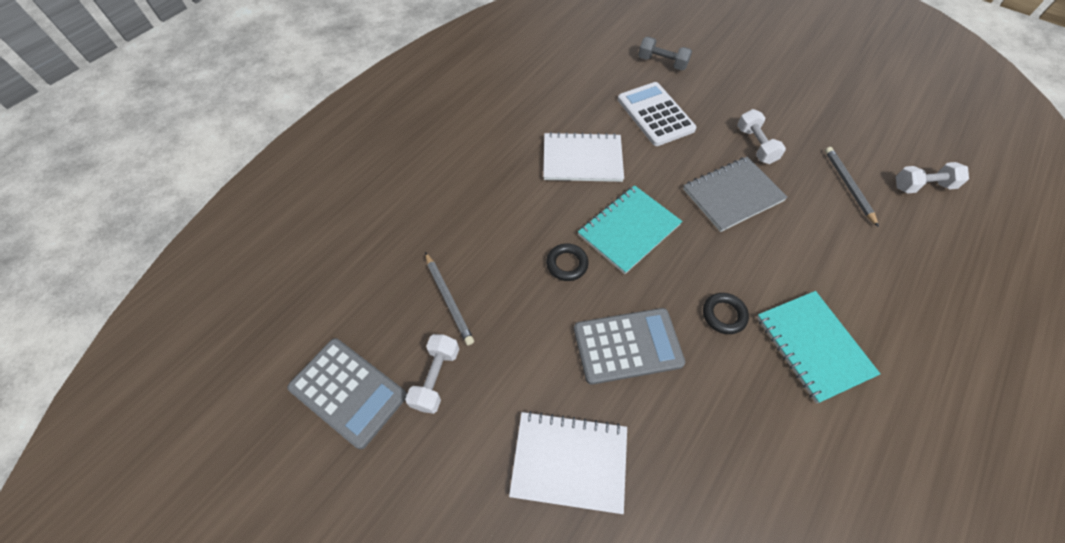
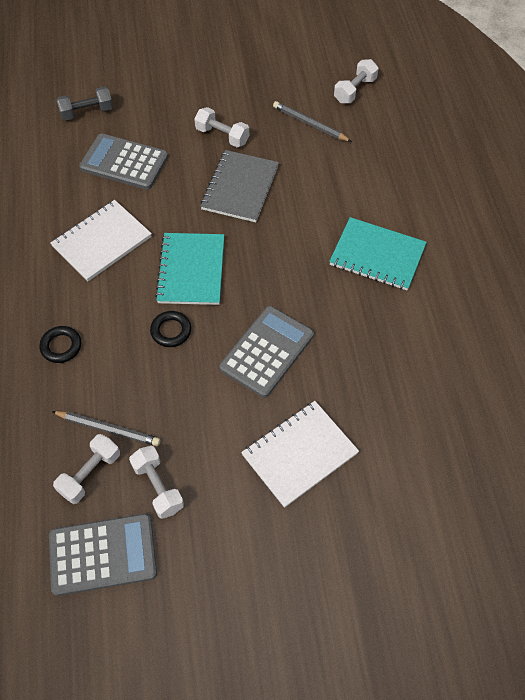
camera: 45 degrees left, 0 degrees up
(403, 321) = (90, 474): none -> white dumbbell
(655, 114) = (124, 162): white calculator -> grey calculator
(723, 315) = (308, 279): black ring -> black ring (61, 346)

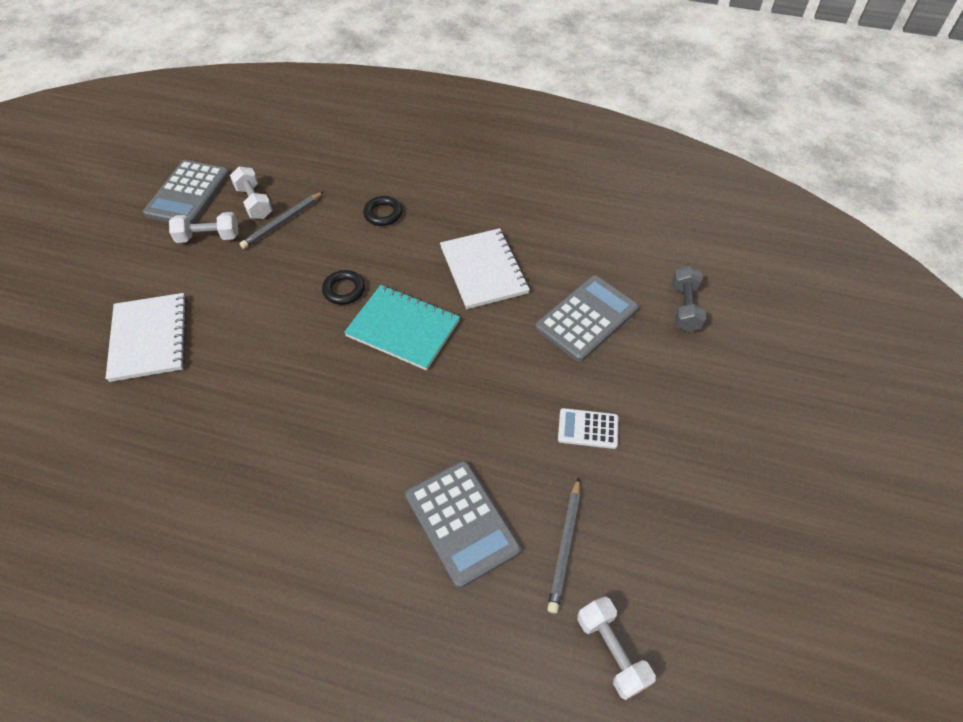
camera: 115 degrees right, 5 degrees down
(222, 136) = (588, 429): white dumbbell -> white calculator
(240, 188) = (491, 415): grey notebook -> none
(267, 351) = (266, 355): grey calculator -> grey calculator (462, 522)
(310, 124) = (565, 546): grey pencil -> grey pencil turned 135 degrees clockwise
(377, 255) = (303, 519): turquoise notebook -> none

